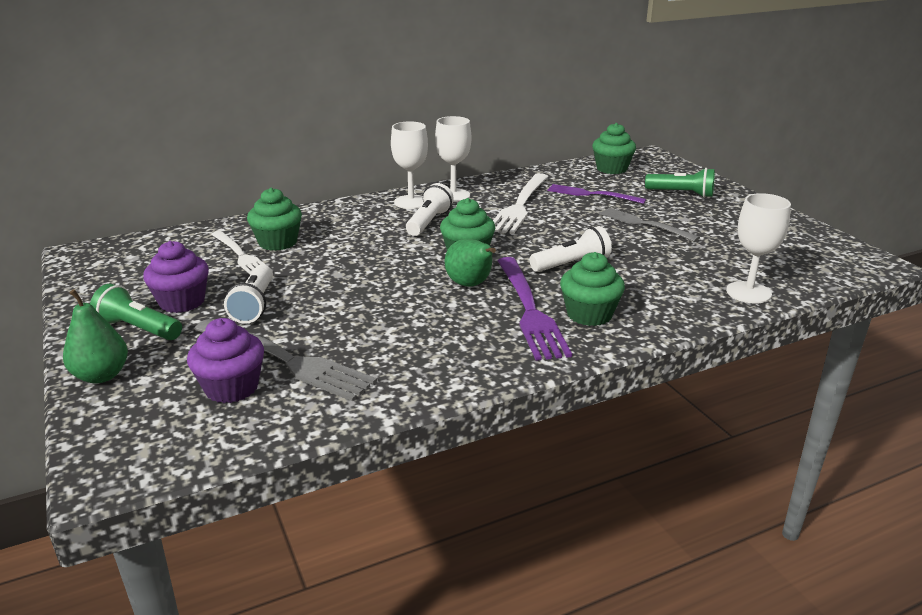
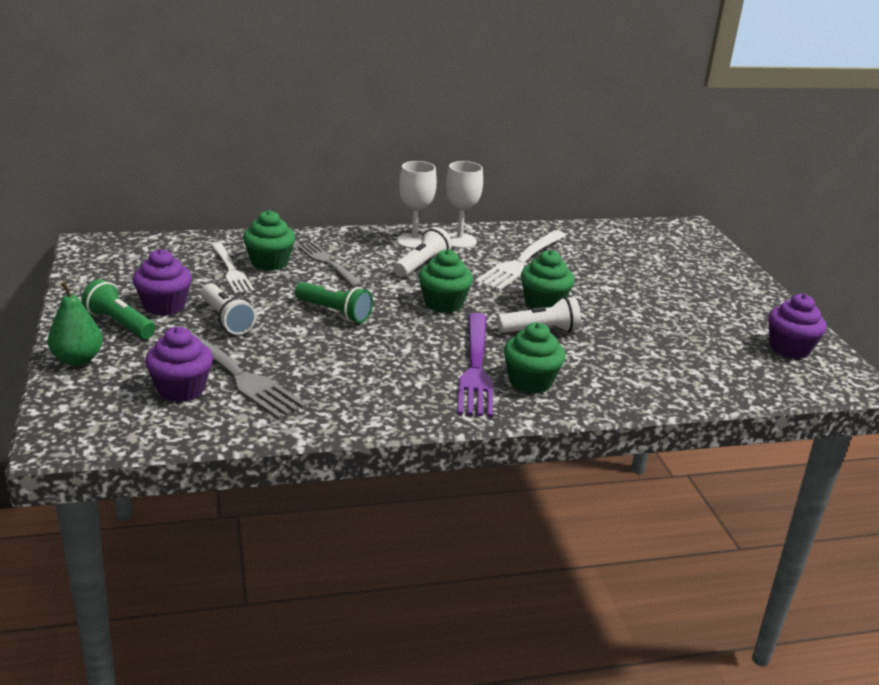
camera: 10 degrees right, 0 degrees up
(254, 305) = (226, 320): white flashlight -> white flashlight turned 45 degrees counterclockwise
(470, 285) = (432, 334): green pear -> none
(591, 194) = (602, 261): purple fork -> none
(611, 169) = (639, 236): green cupcake -> green cupcake (543, 303)
(644, 224) = (638, 301): grey fork -> grey fork (328, 263)
(681, 194) = (698, 275): green flashlight -> green flashlight (334, 312)
(748, 292) = (701, 388): white goblet -> none
(799, 244) = (789, 348): none -> purple cupcake

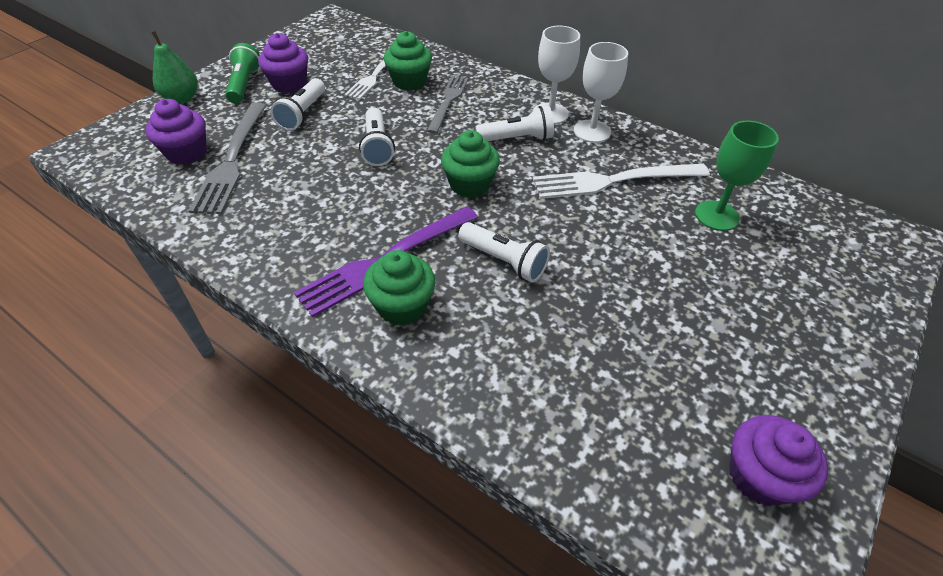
camera: 50 degrees right, 20 degrees up
(334, 312) = (377, 147): green flashlight -> white flashlight
(543, 303) = (558, 235): green cupcake -> none
(601, 254) = (716, 216): none -> green goblet

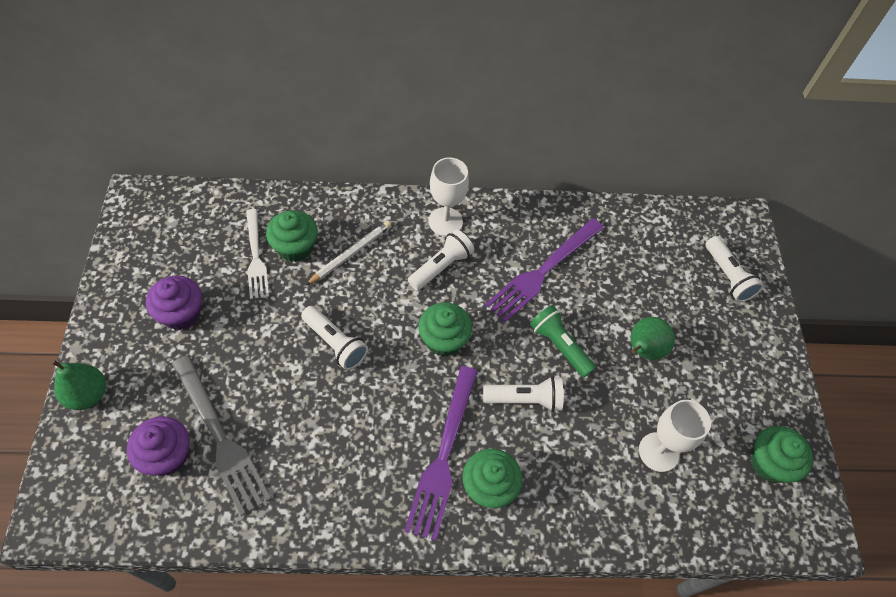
camera: 40 degrees left, 10 degrees up
(244, 84) = (135, 340): green flashlight -> green flashlight (559, 346)
(303, 114) = (232, 344): white flashlight -> white flashlight (727, 276)
(448, 101) = (350, 254): grey fork -> white pencil
(592, 131) = (491, 225): white goblet -> white goblet (658, 452)
(613, 181) = (543, 271): white fork -> purple fork
(672, 286) = (643, 350): none -> green pear
(716, 216) = (630, 265): green goblet -> none
(759, 476) = (769, 463): purple cupcake -> green cupcake

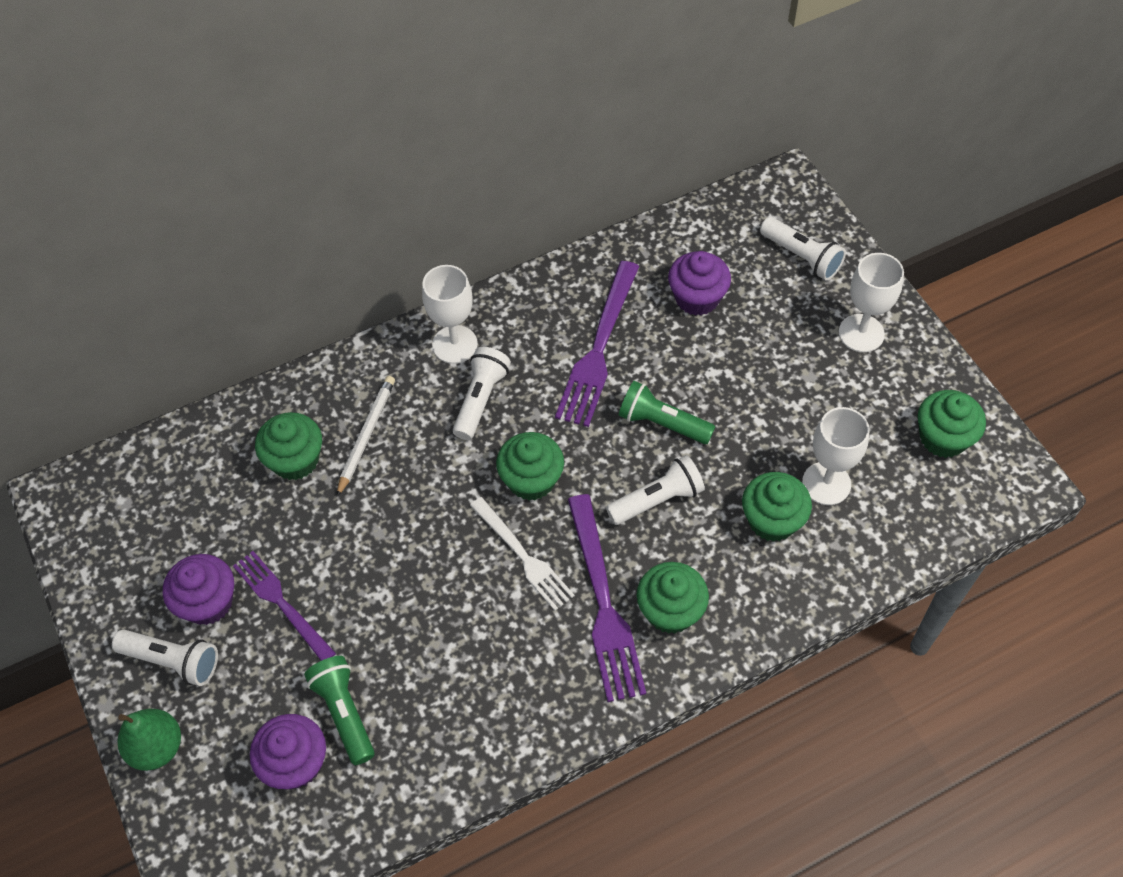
camera: 20 degrees left, 0 degrees up
(220, 437) = (344, 712): grey fork -> green flashlight
(227, 339) = (281, 603): none -> purple fork
(256, 257) = (255, 494): white fork -> white fork (523, 556)
(335, 343) = (411, 545): white flashlight -> white flashlight (172, 661)
(602, 458) = (772, 520): none -> green cupcake
(633, 269) = (697, 298): none -> purple cupcake
(643, 350) = (754, 383): green pear -> none
(744, 353) = (861, 333): none -> white goblet

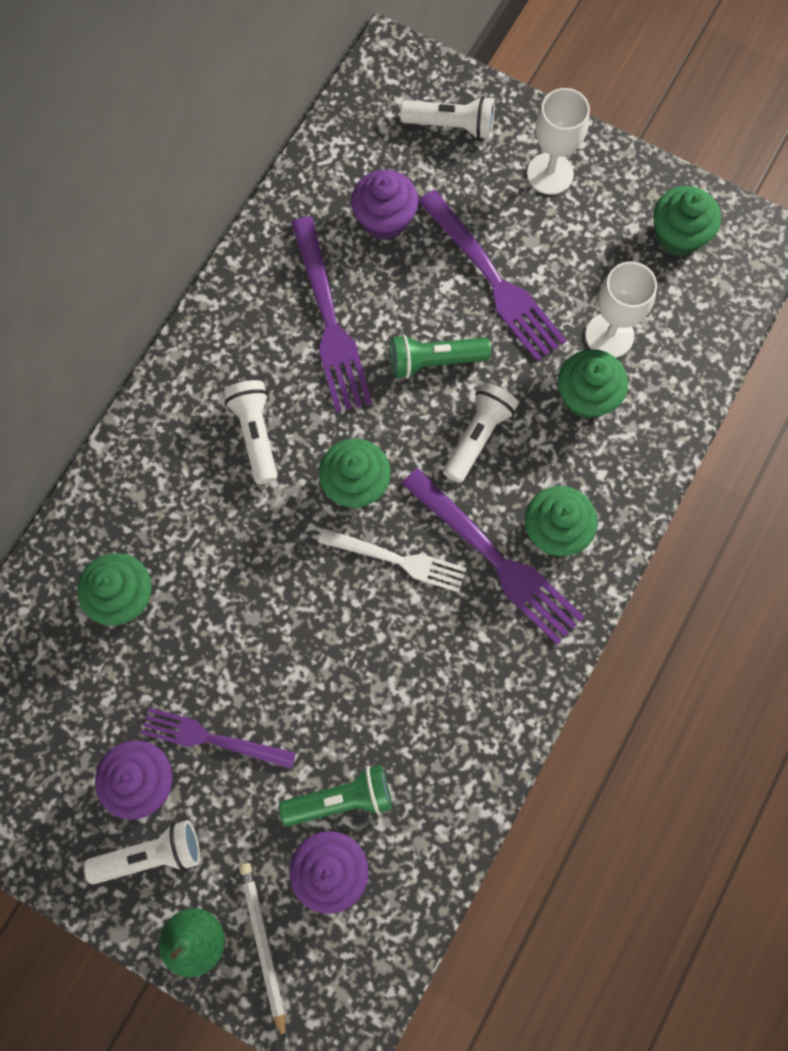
camera: 35 degrees left, 15 degrees up
(344, 712) = (341, 799): green flashlight -> green flashlight turned 135 degrees clockwise
(366, 435) = (173, 533): white pencil -> white pencil (263, 945)
(455, 344) = (193, 394): white goblet -> none
(755, 389) = (493, 280): none -> purple fork

